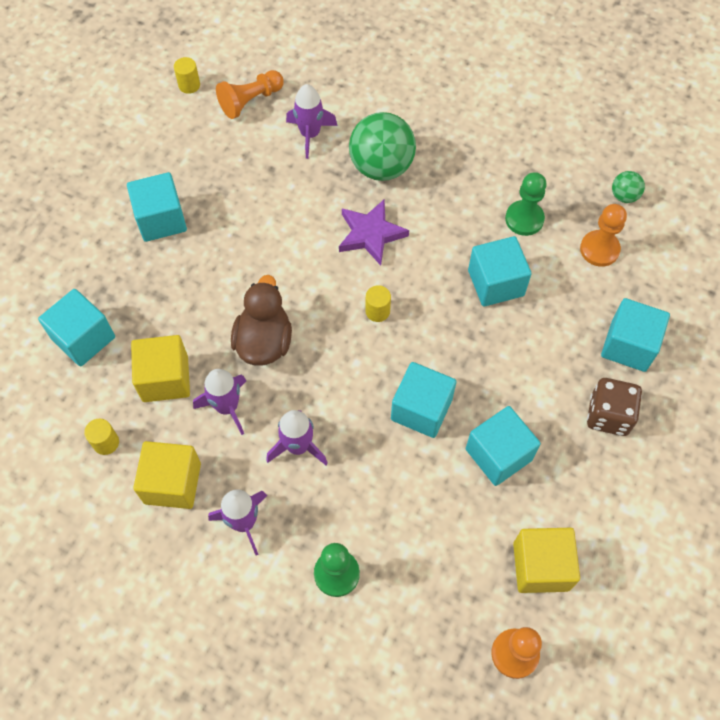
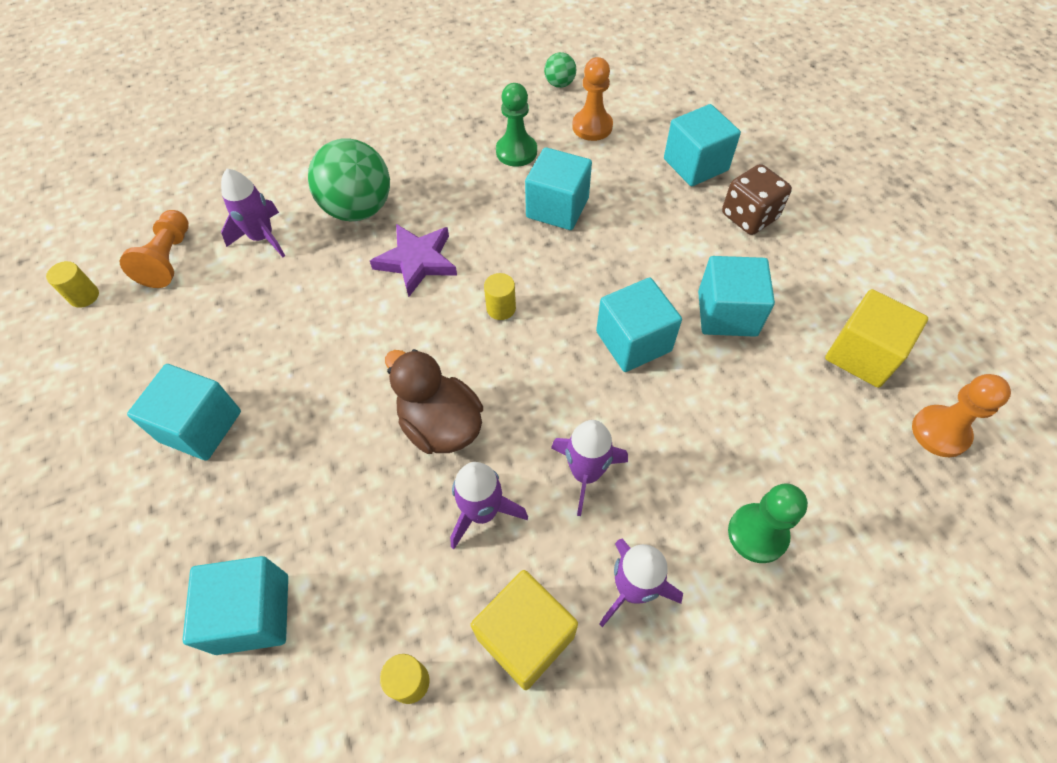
camera: 50 degrees left, 5 degrees down
(165, 378) = (391, 554): yellow cube -> none

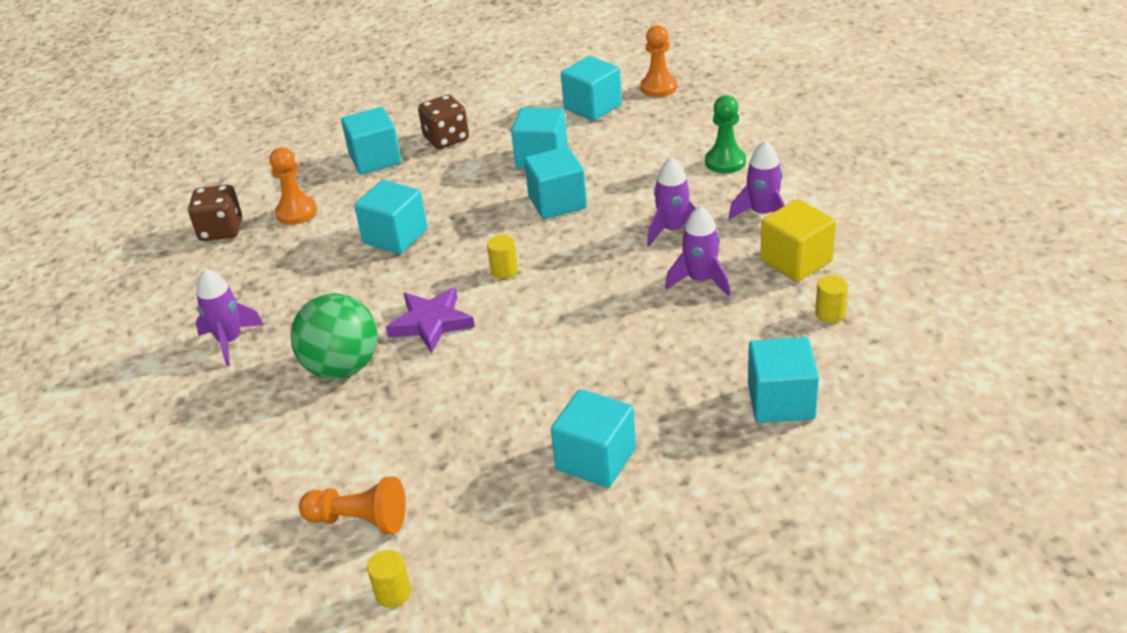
camera: 80 degrees left, 20 degrees down
(262, 237) = (356, 440): purple rocket -> purple rocket (230, 341)
(440, 425) = (619, 303): brown duck -> none
(516, 152) = (308, 260): green pawn -> none
(559, 84) = (221, 230): green ball -> brown dice
(862, 354) = (592, 107): yellow cube -> turquoise cube

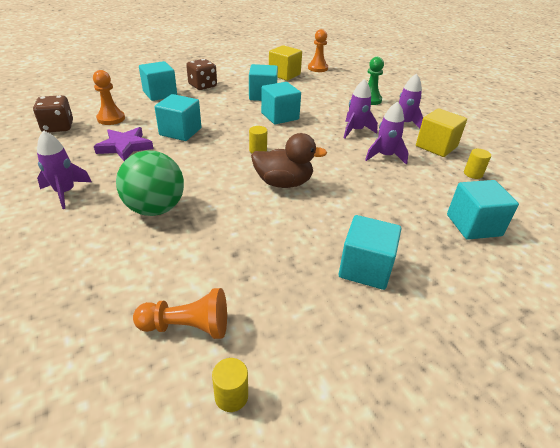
camera: 15 degrees left, 0 degrees up
(431, 323) = (216, 180): purple star -> purple star (125, 147)
(526, 328) = (283, 183): none -> brown duck
(592, 107) = (284, 75): turquoise cube -> yellow cube

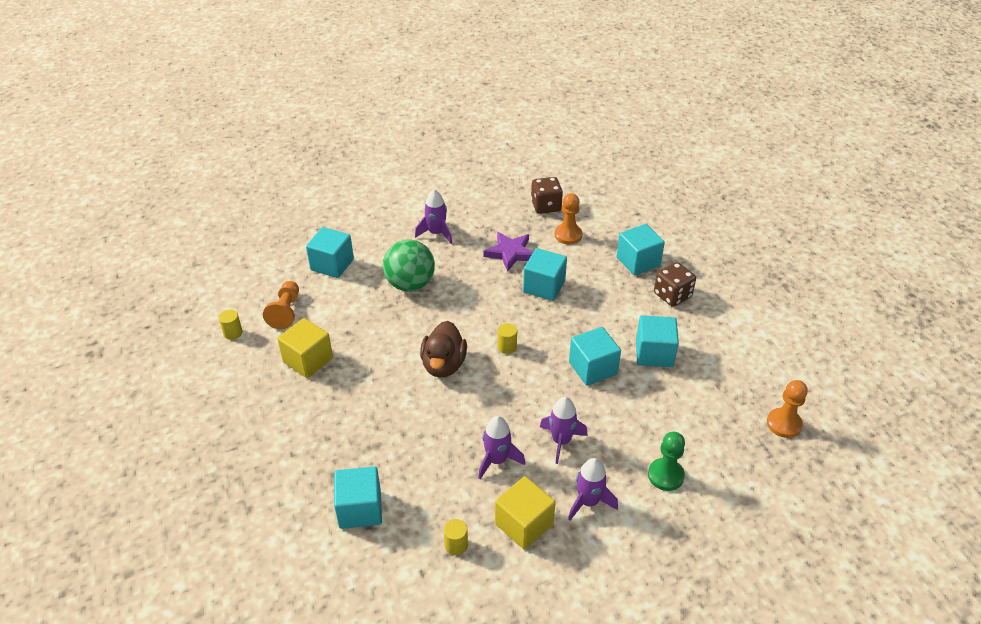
camera: 95 degrees right, 5 degrees up
(284, 75) = (739, 379): yellow cube -> yellow cube (308, 360)
(365, 268) = (318, 410): turquoise cube -> turquoise cube (332, 264)

